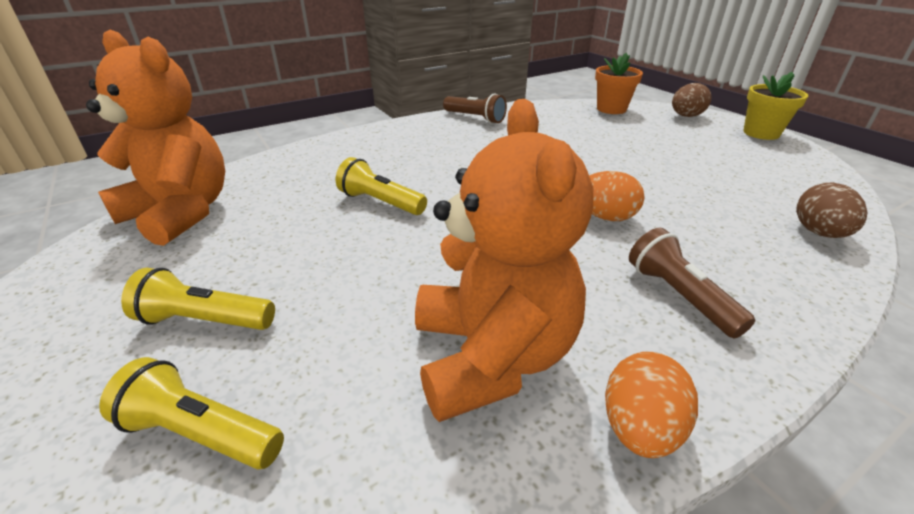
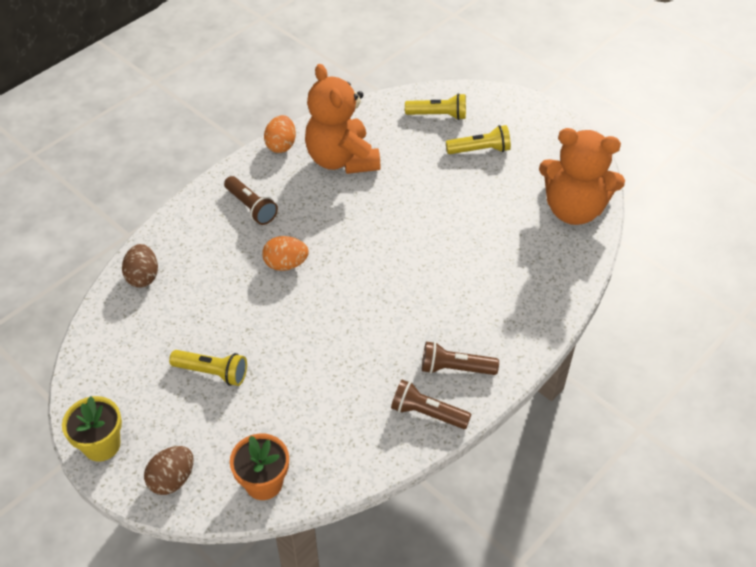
camera: 165 degrees right, 15 degrees up
(380, 202) = (448, 247): yellow flashlight -> yellow flashlight (212, 372)
(438, 132) = (455, 368): none -> brown flashlight

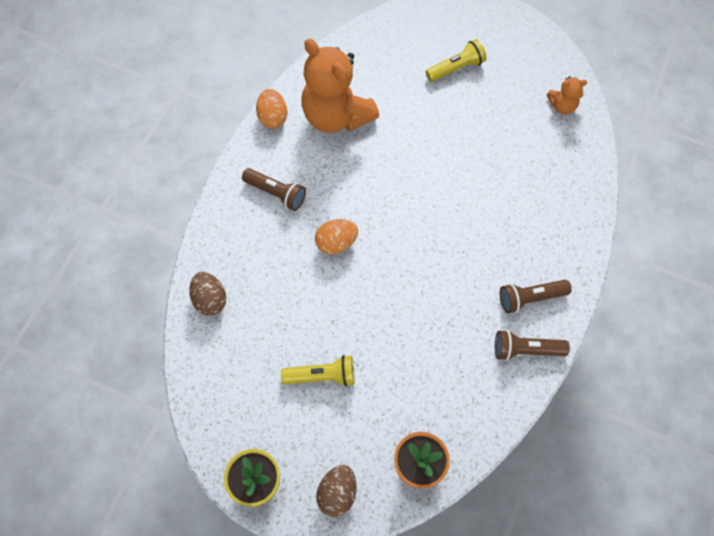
camera: 20 degrees left, 15 degrees up
(438, 115) = (403, 42): yellow flashlight -> none
(573, 209) = (562, 106): orange teddy bear -> orange teddy bear, size x0.45

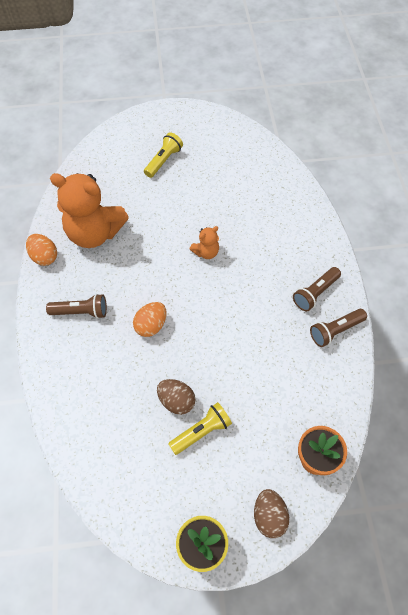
camera: 30 degrees left, 5 degrees down
(210, 300) = (75, 422): brown egg -> brown egg (176, 401)
(562, 106) = (253, 154): orange teddy bear -> orange teddy bear (206, 252)

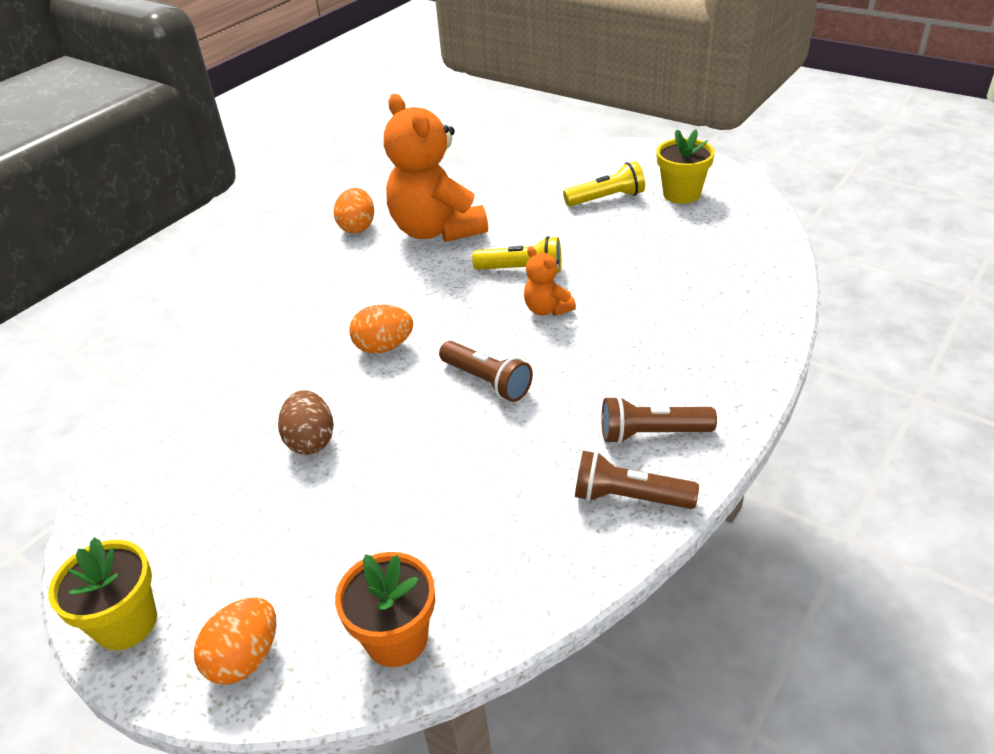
camera: 45 degrees right, 20 degrees down
(81, 312) = (328, 293): brown flashlight -> brown flashlight (487, 381)
(198, 138) = (681, 194): none -> yellow flower pot
(201, 431) = (296, 493): yellow flashlight -> yellow flashlight (522, 270)
(206, 252) = (547, 309): orange teddy bear -> orange teddy bear turned 45 degrees clockwise
(269, 516) = (245, 658): brown egg -> orange egg

